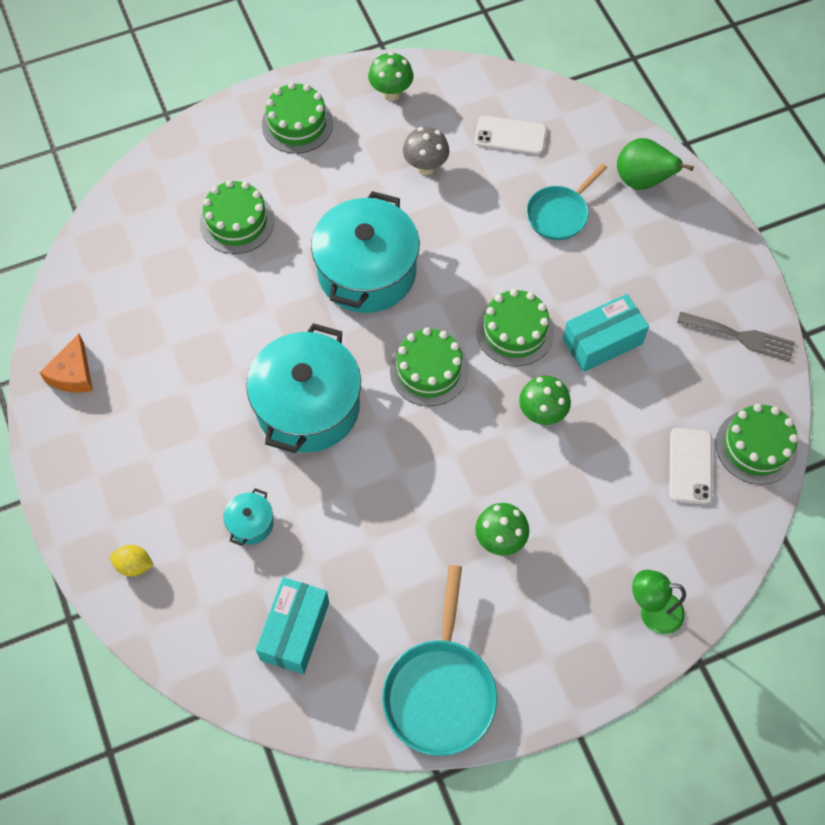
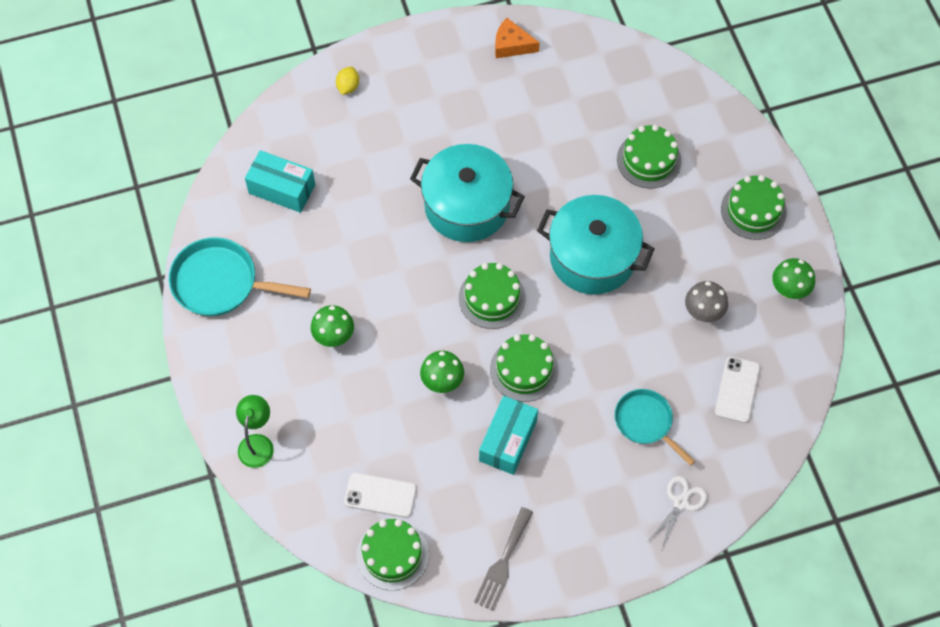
camera: 95 degrees right, 0 degrees up
(251, 523) = (371, 163): turquoise pot -> none
(602, 341) = (508, 441): turquoise box -> turquoise box turned 45 degrees clockwise
(642, 181) = (681, 502): green pear -> white scissors

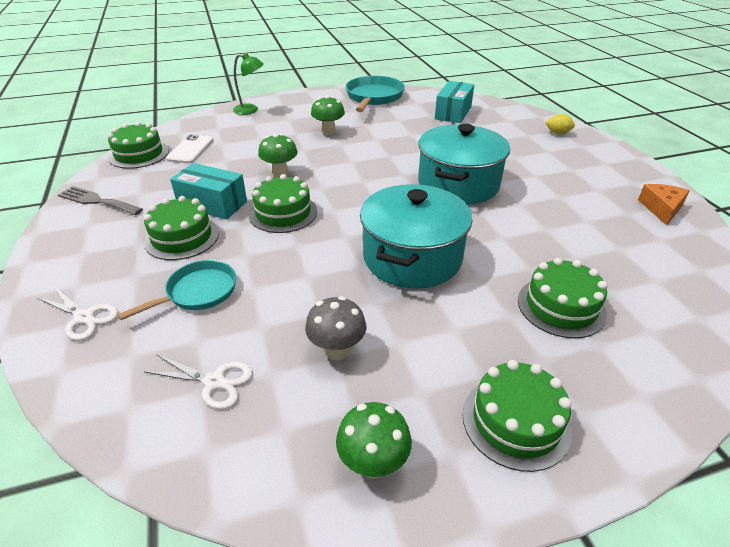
camera: 90 degrees right, 25 degrees down
(492, 298) = (361, 196): green cake -> green cake (182, 237)
(737, 390) = (214, 382): white phone -> white scissors

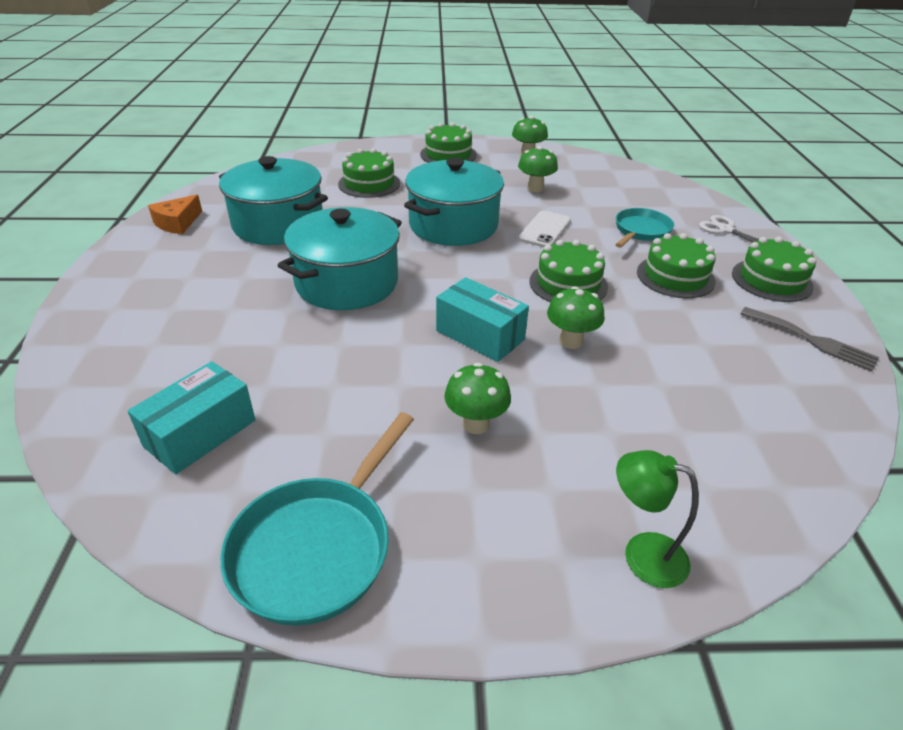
camera: 165 degrees left, 0 degrees up
(139, 154) = (822, 429): green cake -> green cake (771, 280)
(190, 149) = (731, 424): white phone -> white phone (544, 230)
(198, 292) = (641, 231): turquoise pan -> turquoise pan turned 150 degrees clockwise
(212, 204) = (655, 309): turquoise box -> turquoise box (480, 335)
(214, 382) = (614, 188): white scissors -> none
(337, 350) = (535, 188): grey mushroom -> green mushroom
(558, 133) = (102, 339): yellow lemon -> none
(577, 224) = (278, 224): none -> turquoise pot

